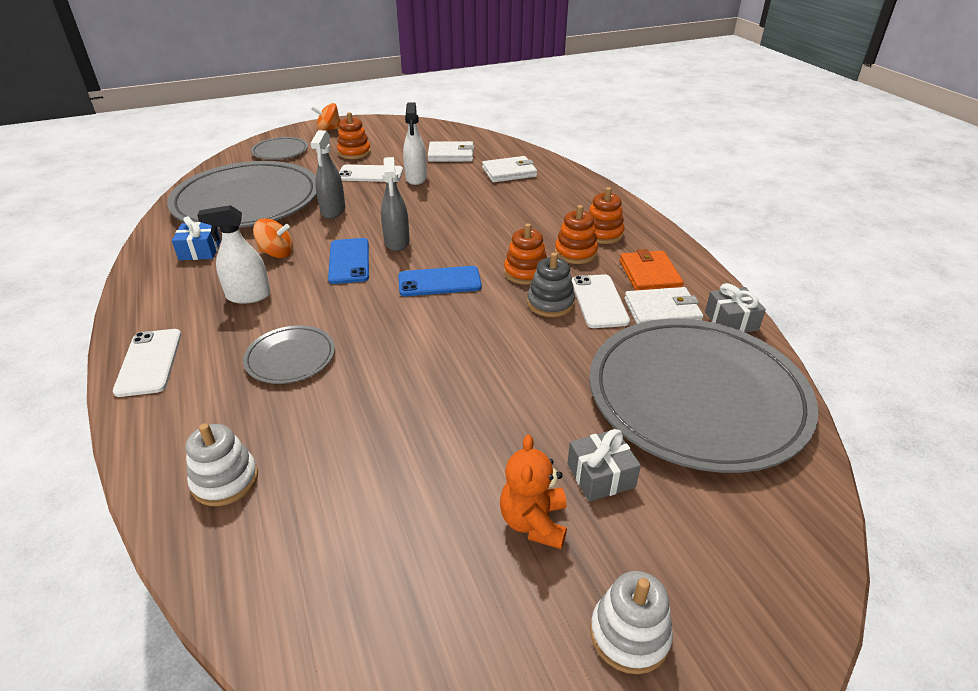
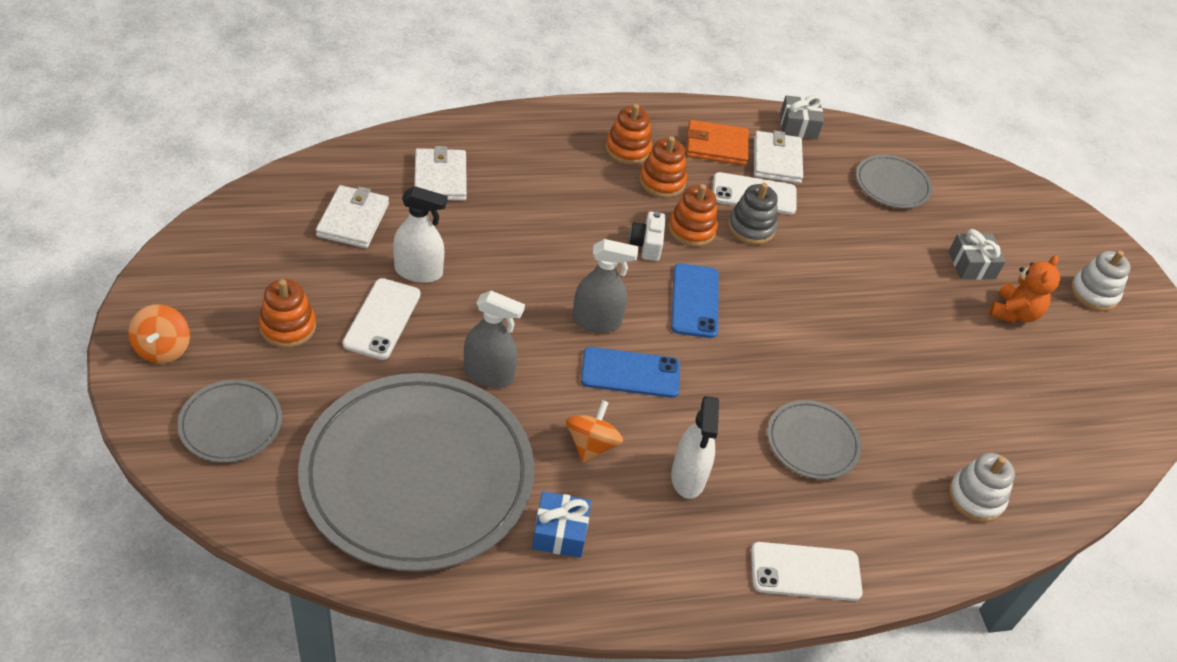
camera: 85 degrees left, 10 degrees up
(493, 254) = (647, 244): none -> white camera
(534, 522) = (1014, 313): orange teddy bear -> orange teddy bear turned 75 degrees counterclockwise
(696, 397) = (892, 185): grey plate -> grey plate, size x0.44

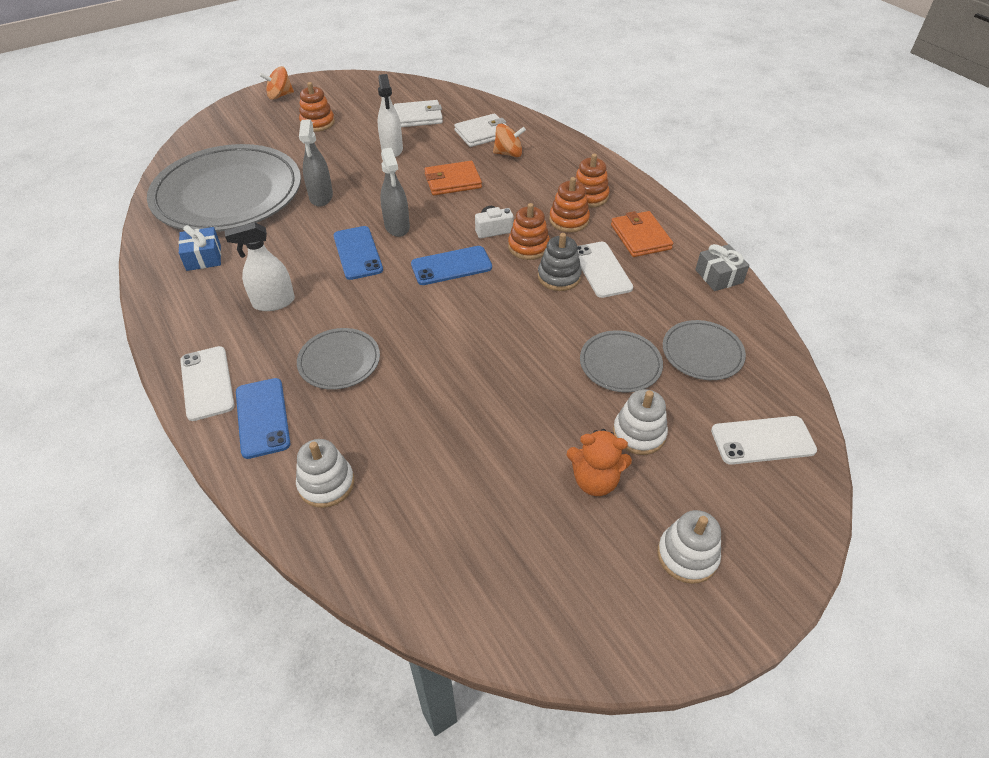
camera: 75 degrees right, 0 degrees up
(231, 424) = (238, 128): grey plate -> grey plate (620, 364)
(382, 319) = (343, 149): white phone -> white phone (762, 440)
(530, 242) = (452, 181): none -> orange wallet
(591, 444) = (283, 252): orange spinning top -> orange spinning top (508, 153)
(777, 160) = (658, 273): white wallet -> none
(875, 530) = (262, 417): none -> blue phone
(971, 265) = (639, 433): grey gift -> white stacking toy

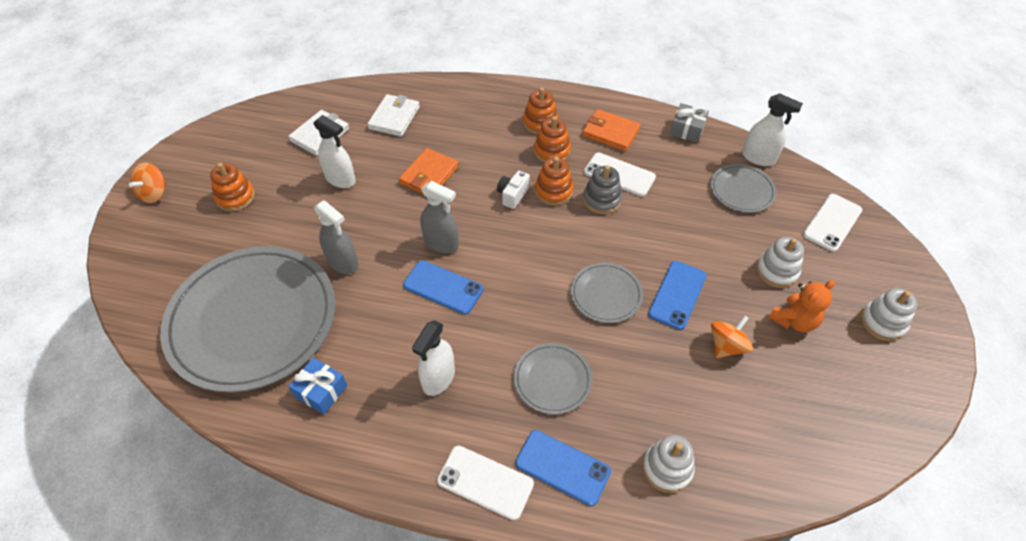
camera: 45 degrees left, 5 degrees up
(451, 266) = (524, 245): blue phone -> blue phone (677, 295)
(508, 153) = (438, 123): orange spinning top -> orange spinning top (726, 346)
(620, 364) = (712, 234): grey plate -> grey plate (606, 294)
(762, 340) = (758, 158): none -> white spray bottle

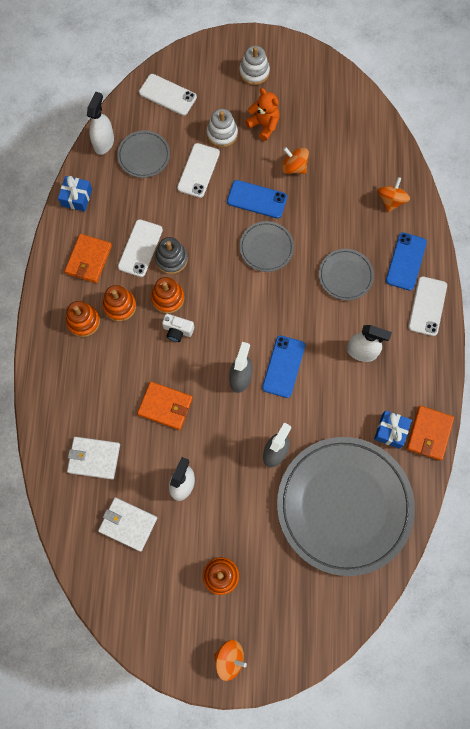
camera: 100 degrees left, 20 degrees up
(300, 439) = (429, 433): none -> orange wallet
(667, 468) = (391, 201): white stacking toy -> orange spinning top
(687, 130) = (76, 197): grey gift -> blue gift
(721, 239) = (198, 170): none -> white phone

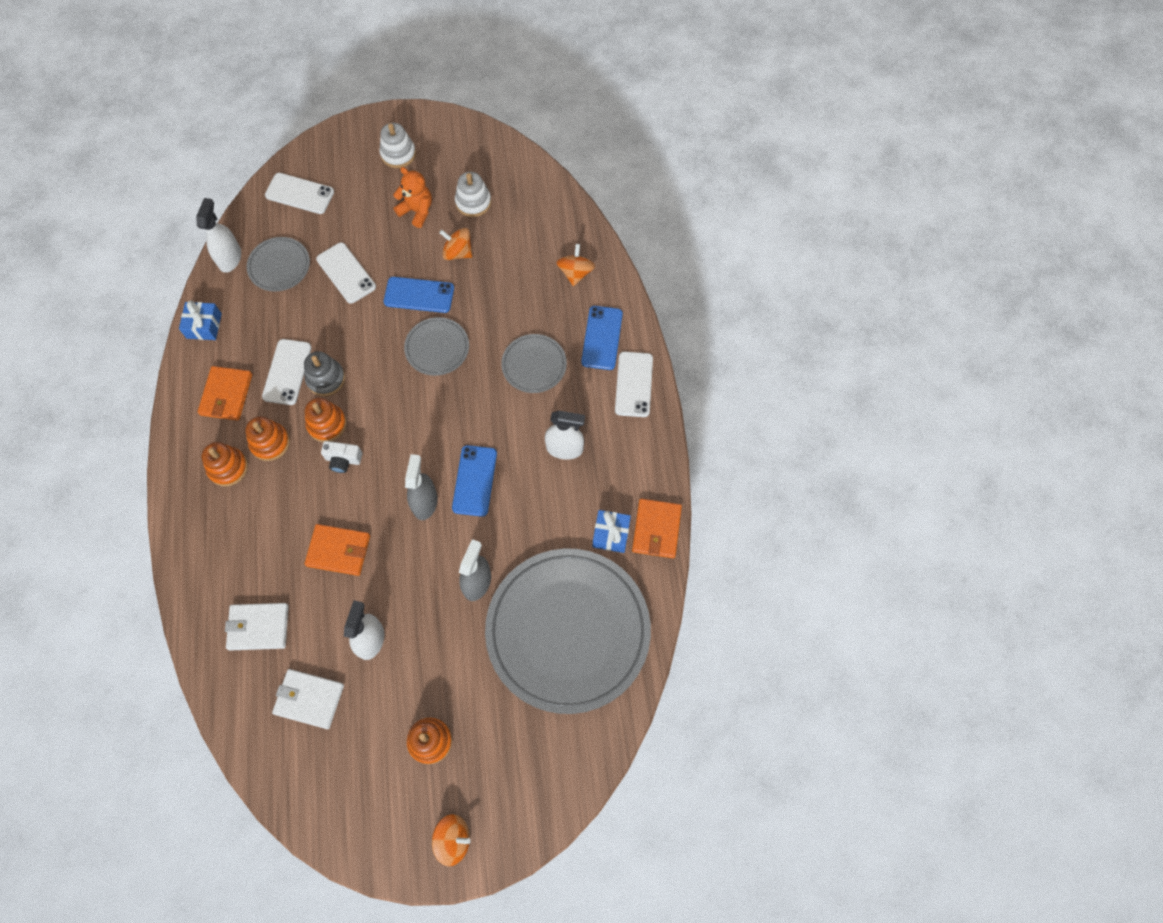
camera: 10 degrees left, 5 degrees down
(198, 170) = (346, 273): white phone -> white phone turned 45 degrees counterclockwise
(222, 134) = (369, 228): white stacking toy -> white stacking toy (473, 202)

